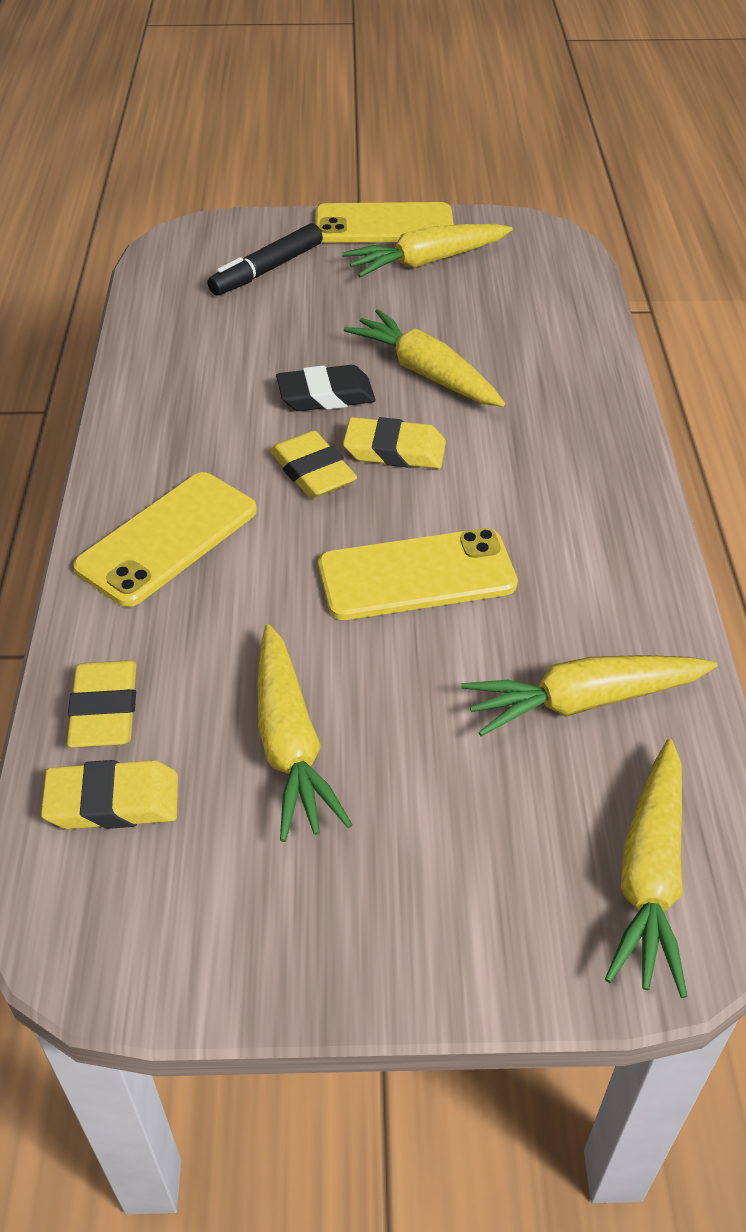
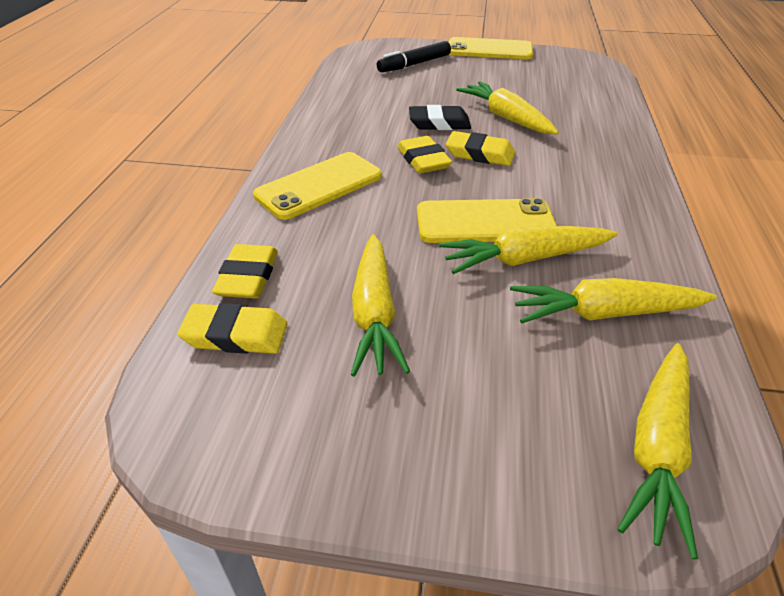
camera: 10 degrees right, 5 degrees down
(426, 262) = (513, 67): yellow carrot -> yellow carrot (525, 259)

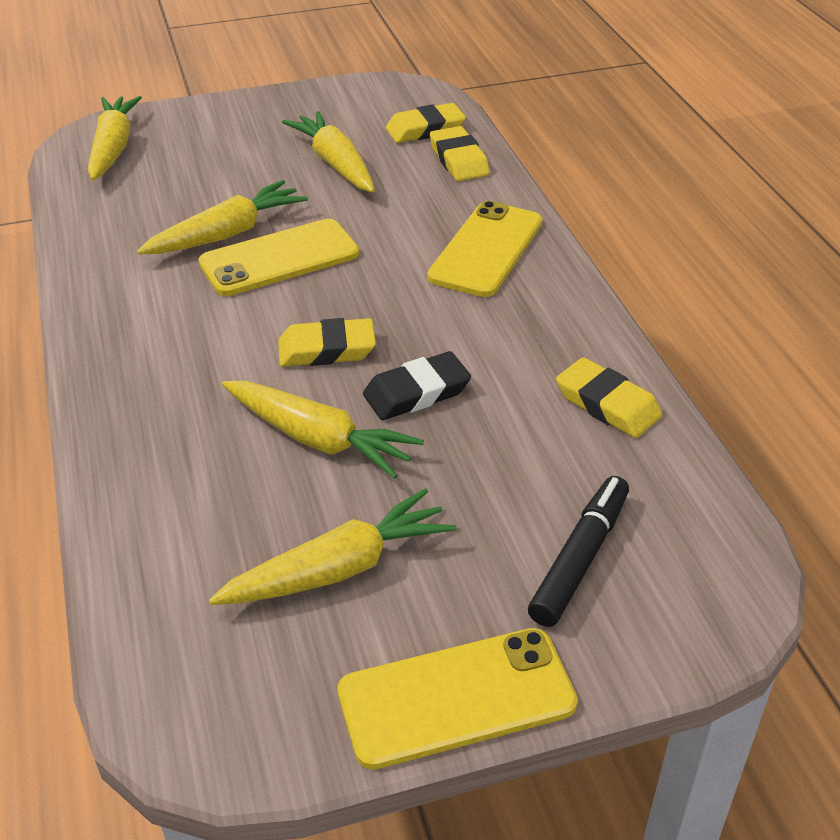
camera: 155 degrees right, 0 degrees up
(423, 160) = (395, 318): yellow eraser -> yellow eraser (607, 404)
(604, 313) = (148, 210): yellow carrot -> yellow carrot (338, 569)

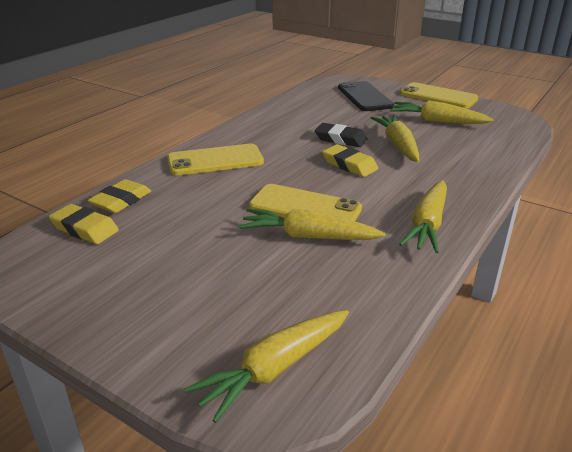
camera: 130 degrees left, 10 degrees down
(335, 164) = (174, 240): yellow carrot -> yellow carrot (427, 224)
(580, 558) = (364, 97): black marker -> black phone
(607, 404) = (288, 111): yellow eraser -> none

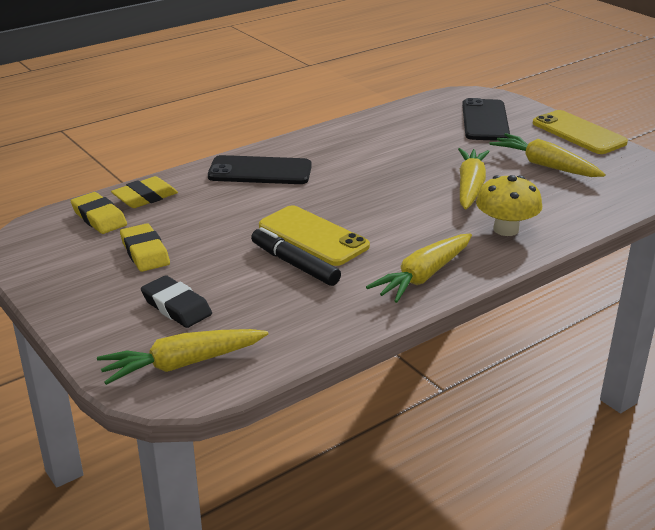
camera: 20 degrees right, 0 degrees up
(215, 160) = (260, 171): yellow phone -> black phone
(308, 236) = (294, 264): yellow carrot -> black marker
(340, 139) = (411, 169): black eraser -> black eraser (176, 307)
(349, 165) = (396, 200): yellow eraser -> yellow eraser (145, 252)
(455, 173) = (506, 229): none -> yellow mushroom

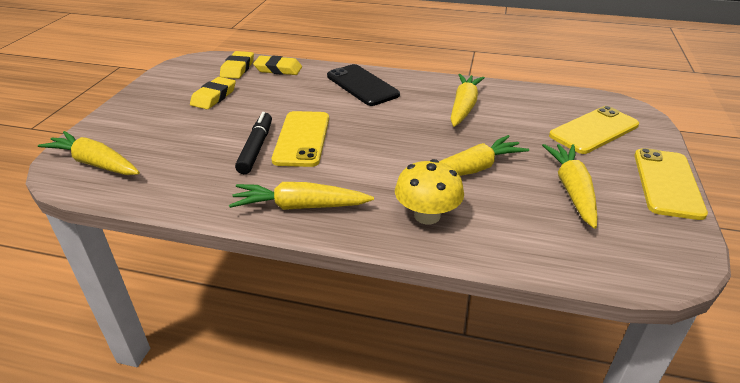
camera: 50 degrees right, 5 degrees up
(176, 307) = (161, 133): black eraser -> none
(374, 147) = (464, 107): none -> yellow carrot
(485, 121) = (594, 130): black phone -> yellow phone

